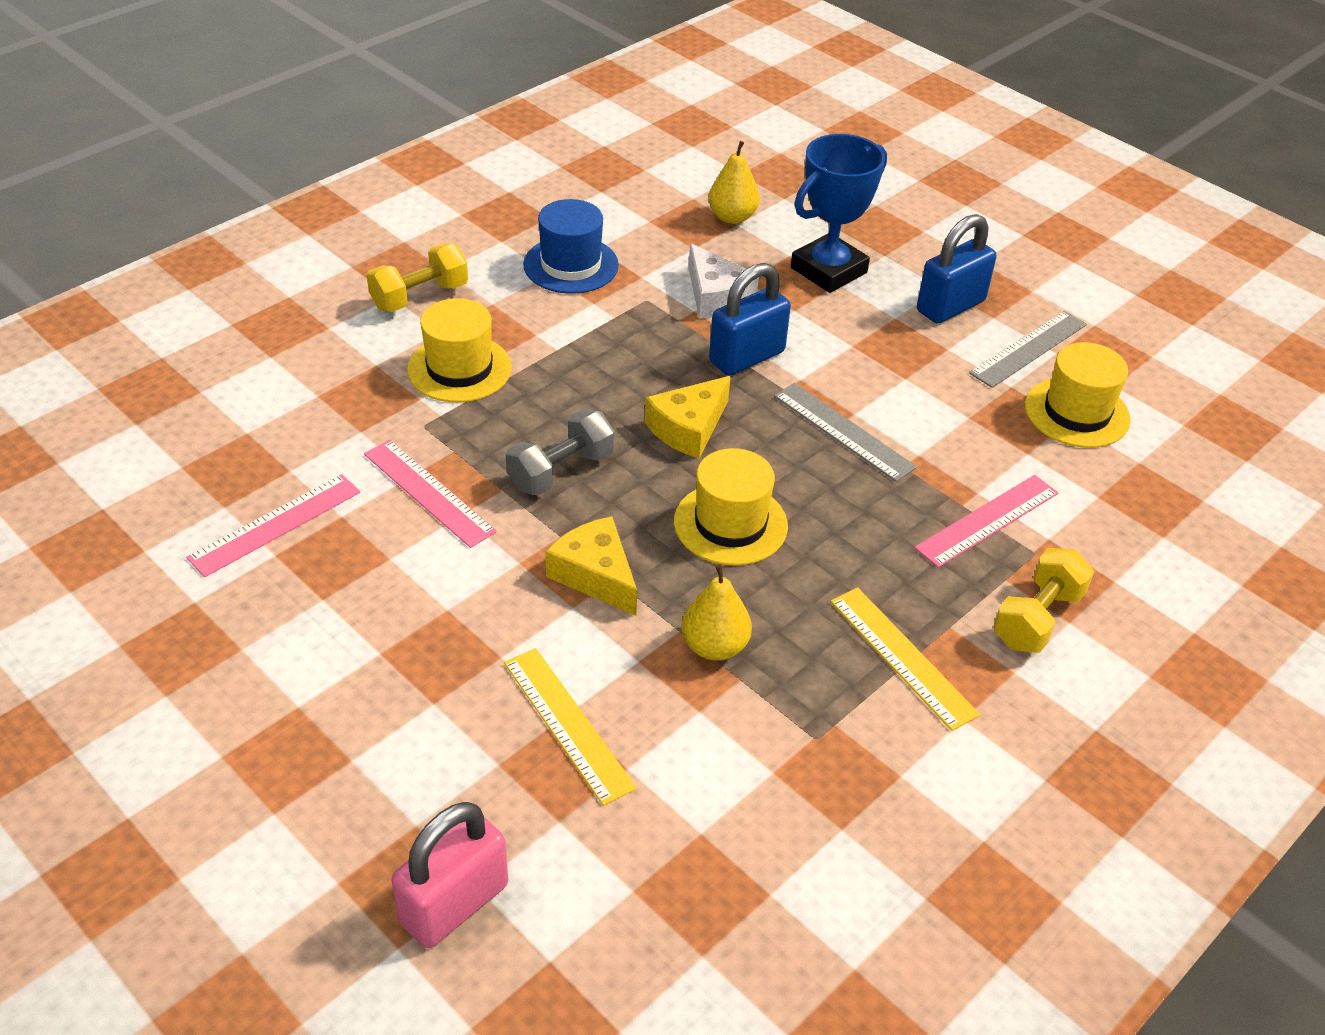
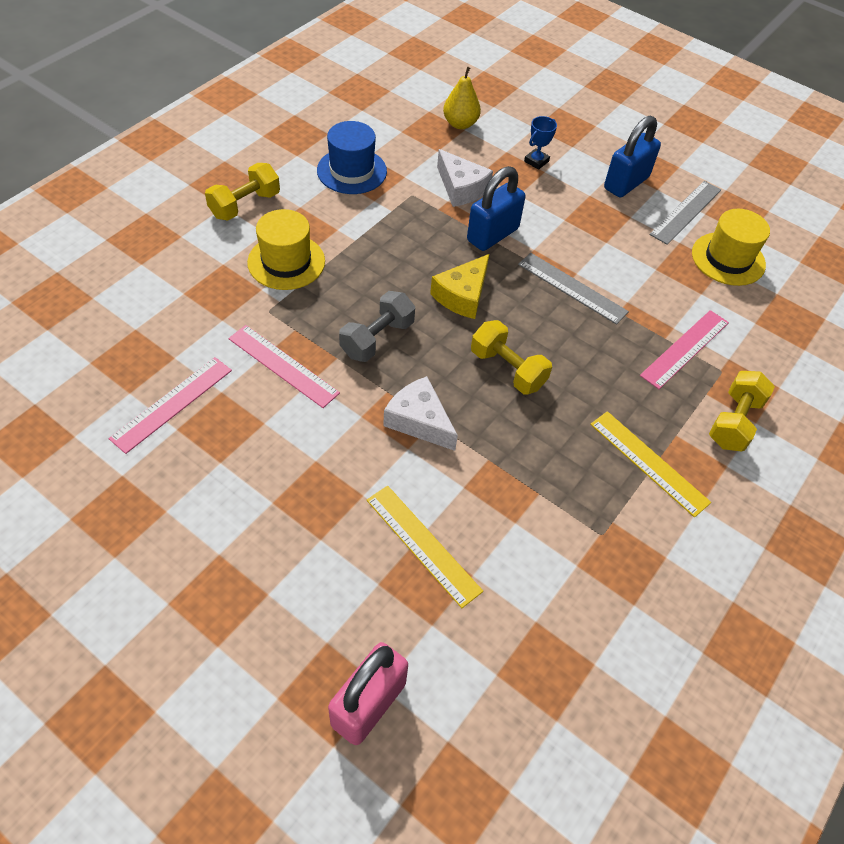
camera: 10 degrees left, 10 degrees up
(595, 575) = (419, 421): yellow cheese -> white cheese
(714, 646) = (516, 469): yellow pear -> none
(730, 524) = (507, 369): yellow hat -> yellow dumbbell
(828, 270) = (536, 161): blue trophy -> blue trophy, size x0.46

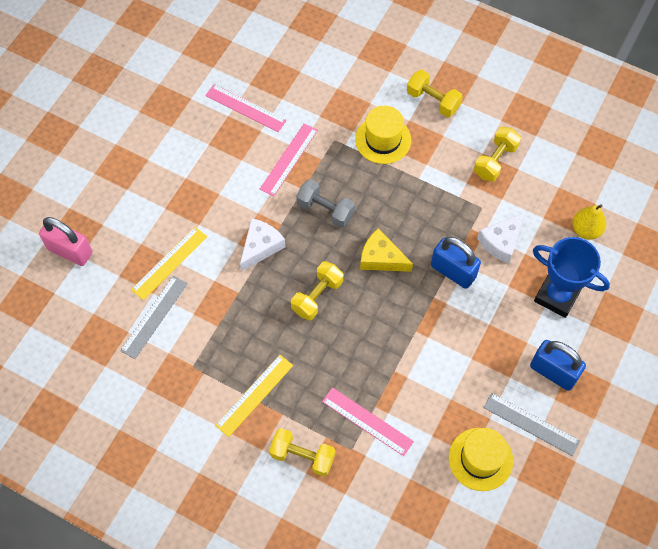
camera: 85 degrees right, 10 degrees up
(352, 171) = (495, 161): blue hat -> yellow dumbbell
(536, 161) = (557, 296): blue trophy -> blue trophy, size x2.18
(572, 288) = (410, 334): grey ruler -> grey ruler (154, 316)

